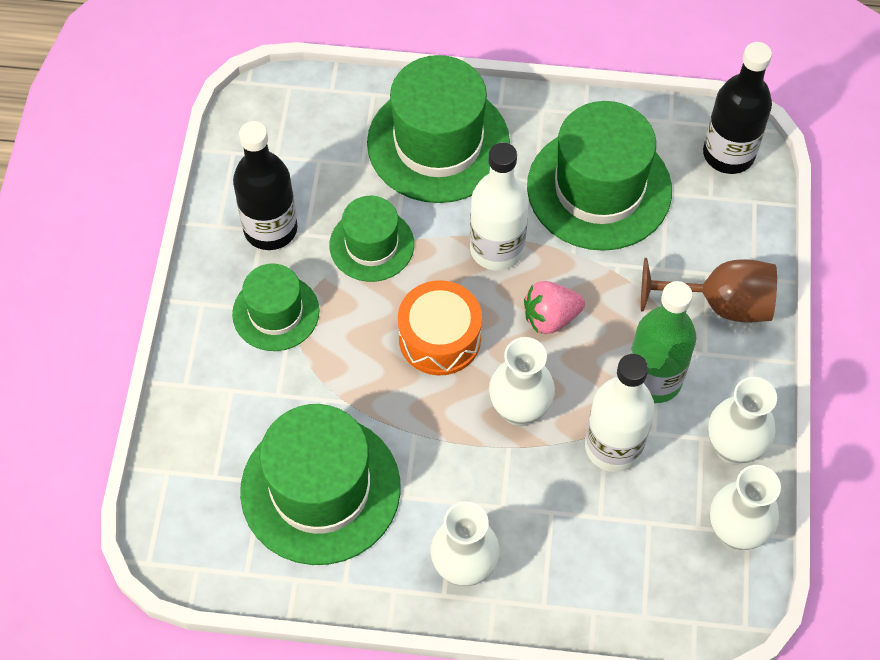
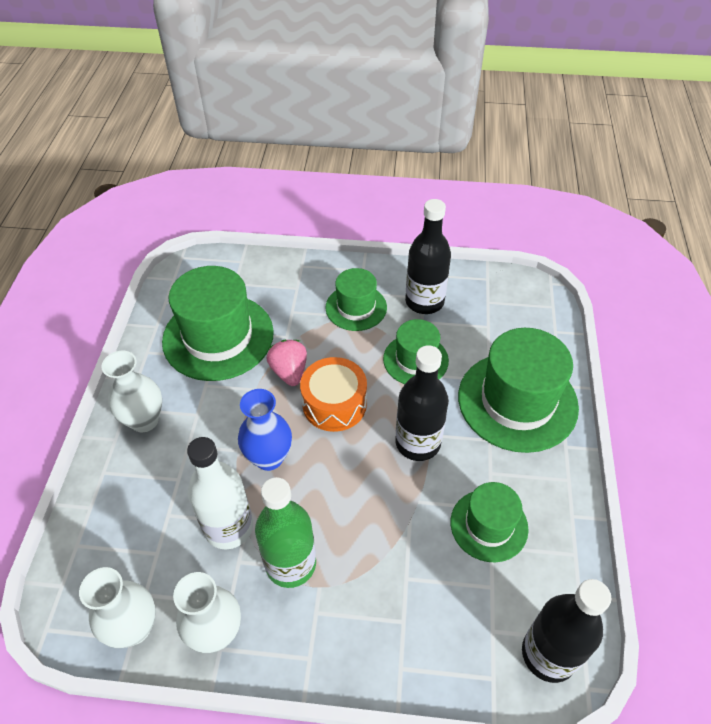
camera: 90 degrees right, 10 degrees down
(496, 249) = (418, 443): white bottle -> black bottle
(519, 410) = (269, 458): white vase -> blue vase
(550, 318) = (353, 482): pink strawberry -> pink strawberry (289, 372)
(599, 188) = (489, 525): green hat -> green hat, size x0.58
(721, 304) = (369, 632): brown goblet -> none

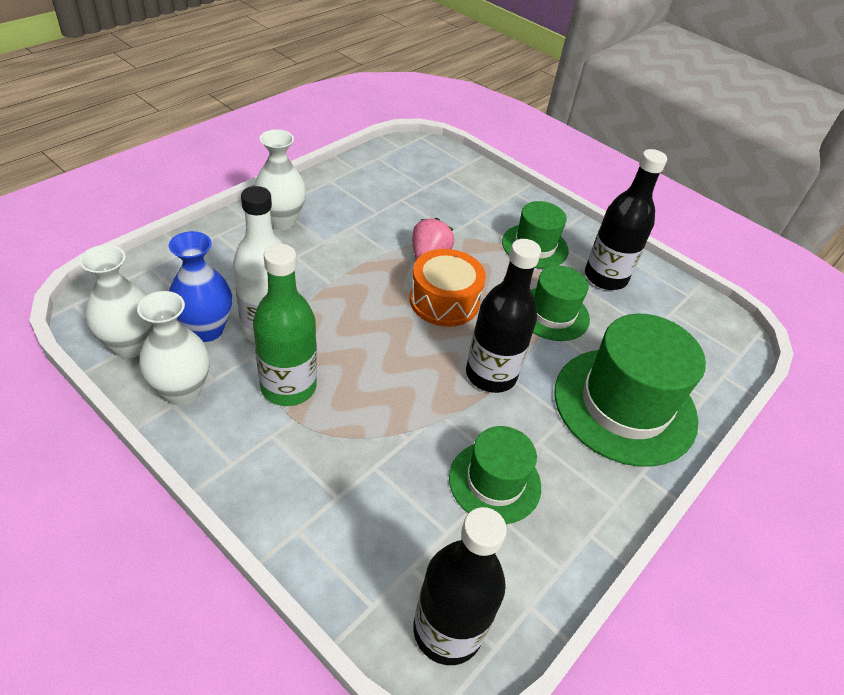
camera: 30 degrees right, 5 degrees down
(218, 337) = (395, 201): green hat -> none
(269, 458) = (349, 303): blue vase -> blue vase (206, 330)

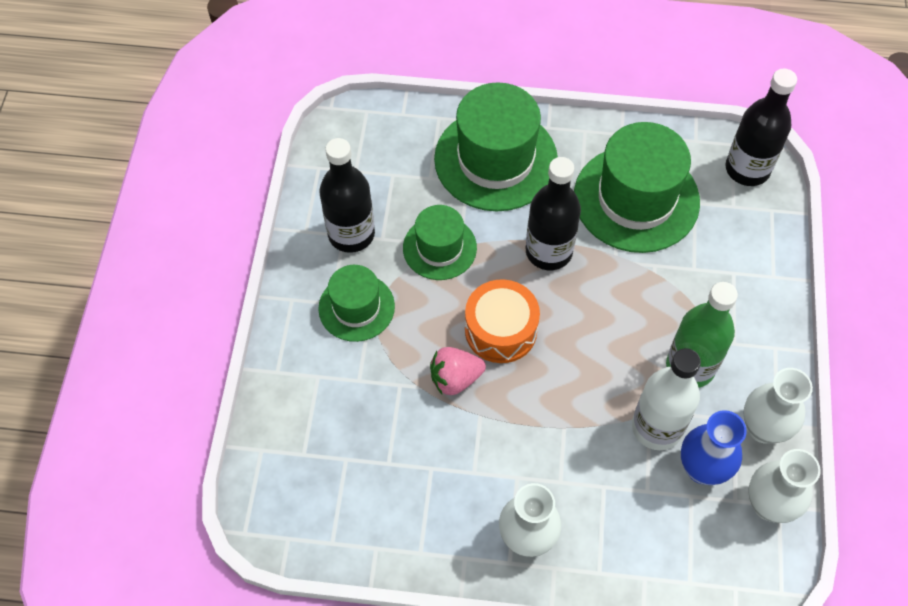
camera: 120 degrees left, 15 degrees up
(494, 482) = (636, 199): green hat -> green hat, size x1.74

